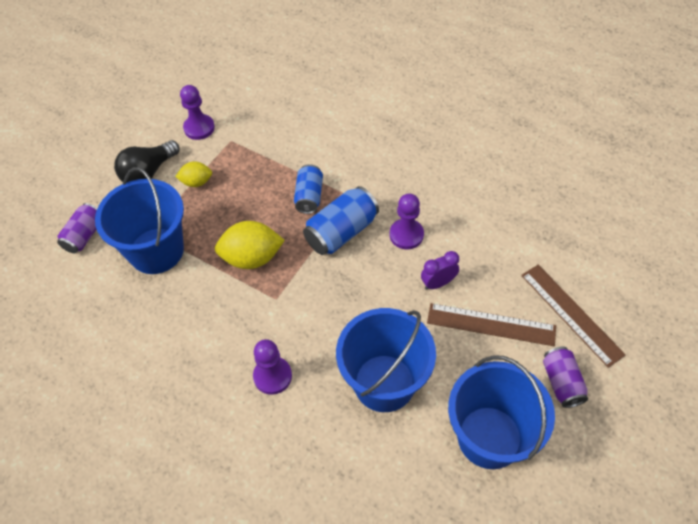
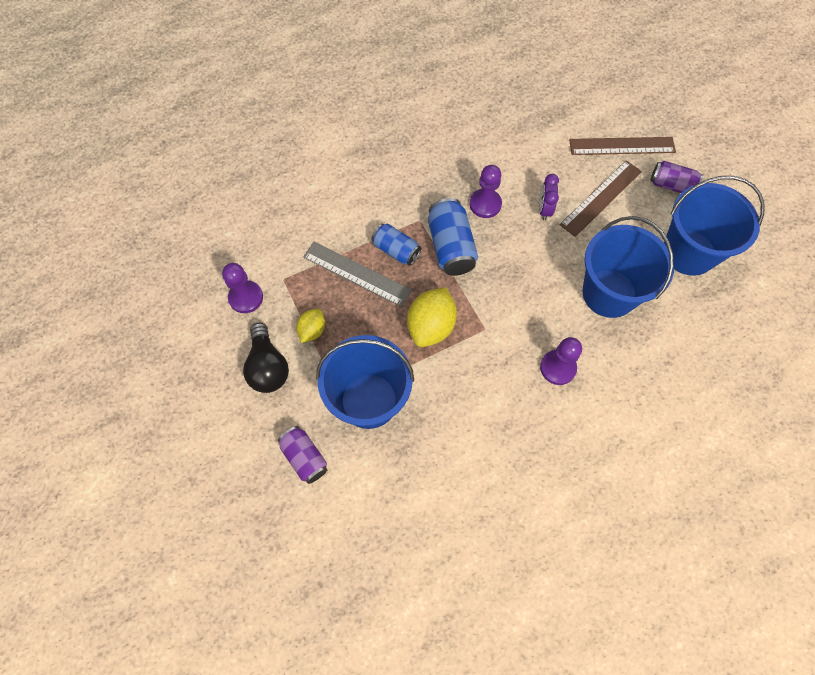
camera: 60 degrees left, 10 degrees up
(267, 182) = (356, 273): none -> grey ruler

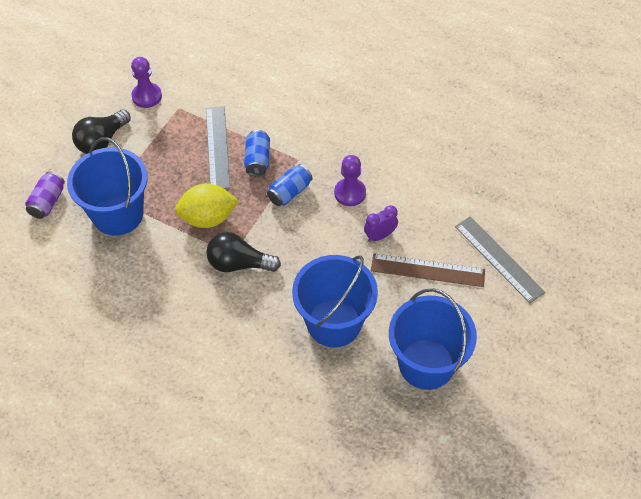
camera: 55 degrees right, 10 degrees down
(312, 330) = (149, 149): yellow lemon -> none
(451, 247) = (289, 192): blue can -> blue can, size x0.66
(499, 330) = (239, 264): none -> black light bulb
(558, 368) = (234, 321): purple pawn -> none
(622, 146) = (498, 259): brown ruler -> grey ruler
(671, 185) = (489, 317): purple can -> none

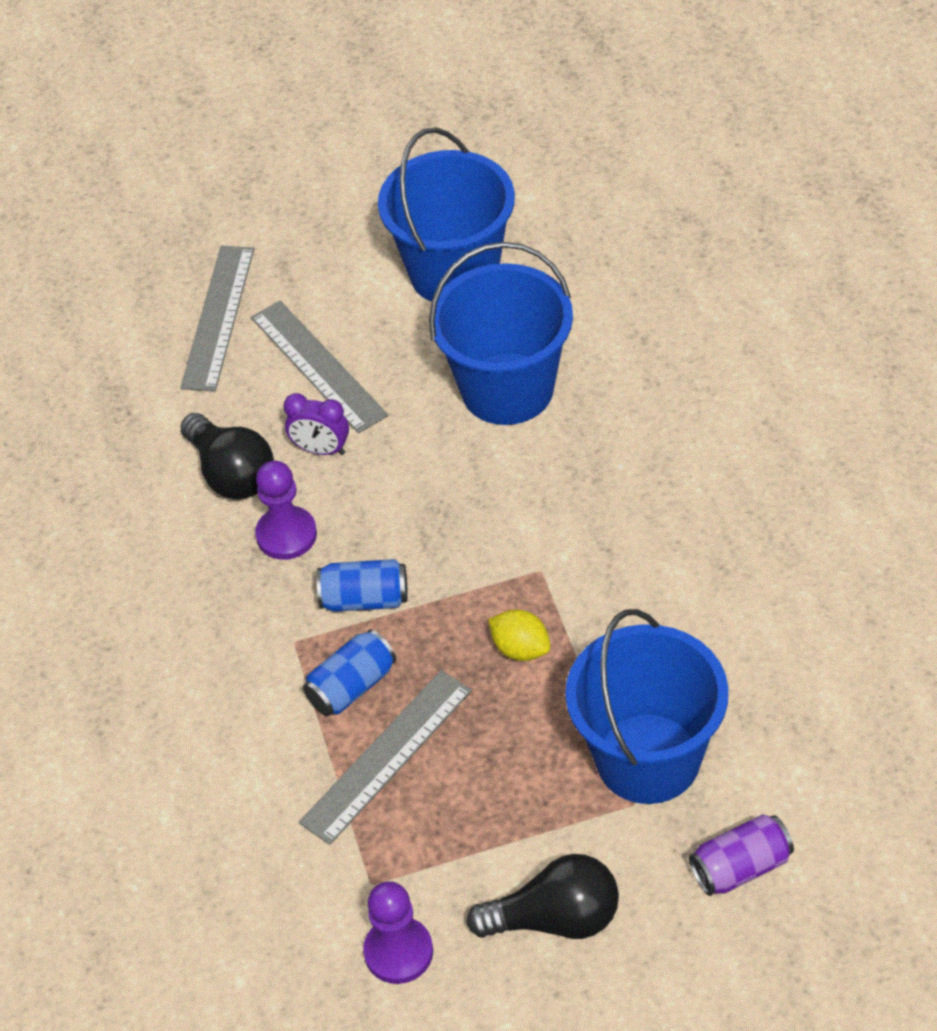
camera: 130 degrees left, 5 degrees down
(208, 218) = (520, 649): yellow lemon -> yellow lemon, size x0.57
(239, 264) = (546, 550): black light bulb -> black light bulb (231, 473)
(427, 270) = (318, 366): brown ruler -> grey ruler

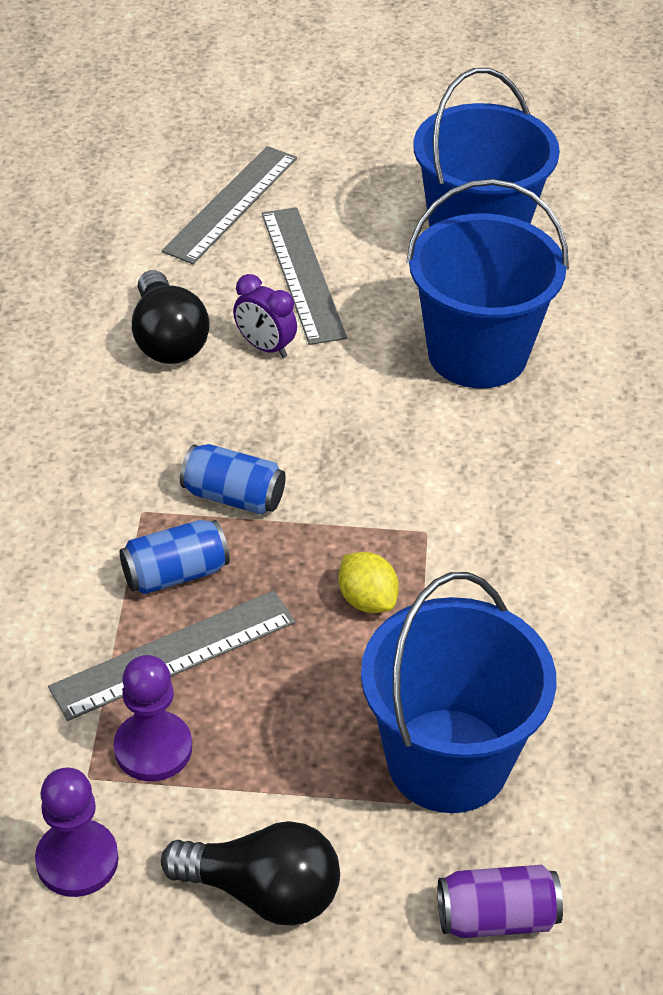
camera: 15 degrees right, 5 degrees down
(286, 535) = (189, 411): purple pawn -> purple pawn (153, 748)

